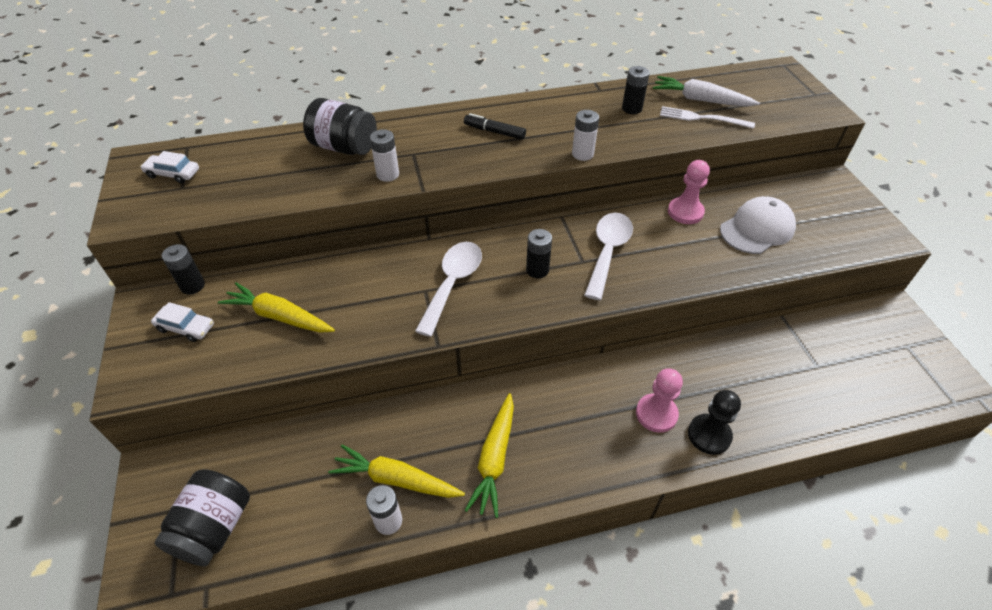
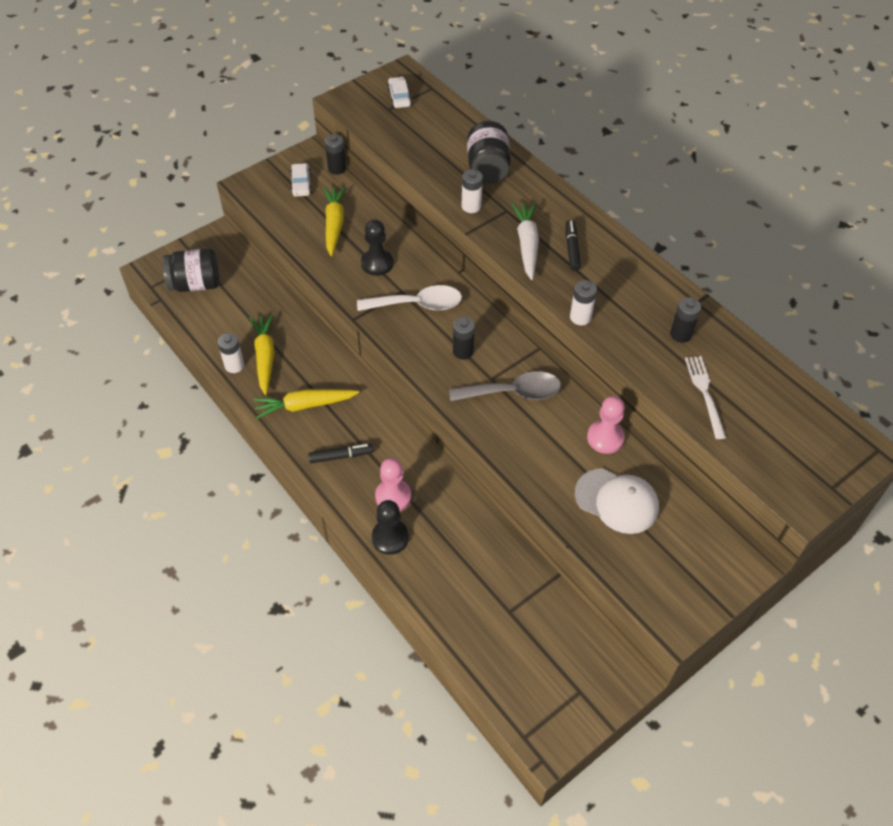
camera: 65 degrees right, 5 degrees up
(370, 298) = (377, 263): none -> black pawn
(584, 446) = (340, 456): none -> black marker
(607, 252) = (513, 392): white spoon -> grey spoon
(700, 100) = (739, 386): white carrot -> white carrot (527, 244)

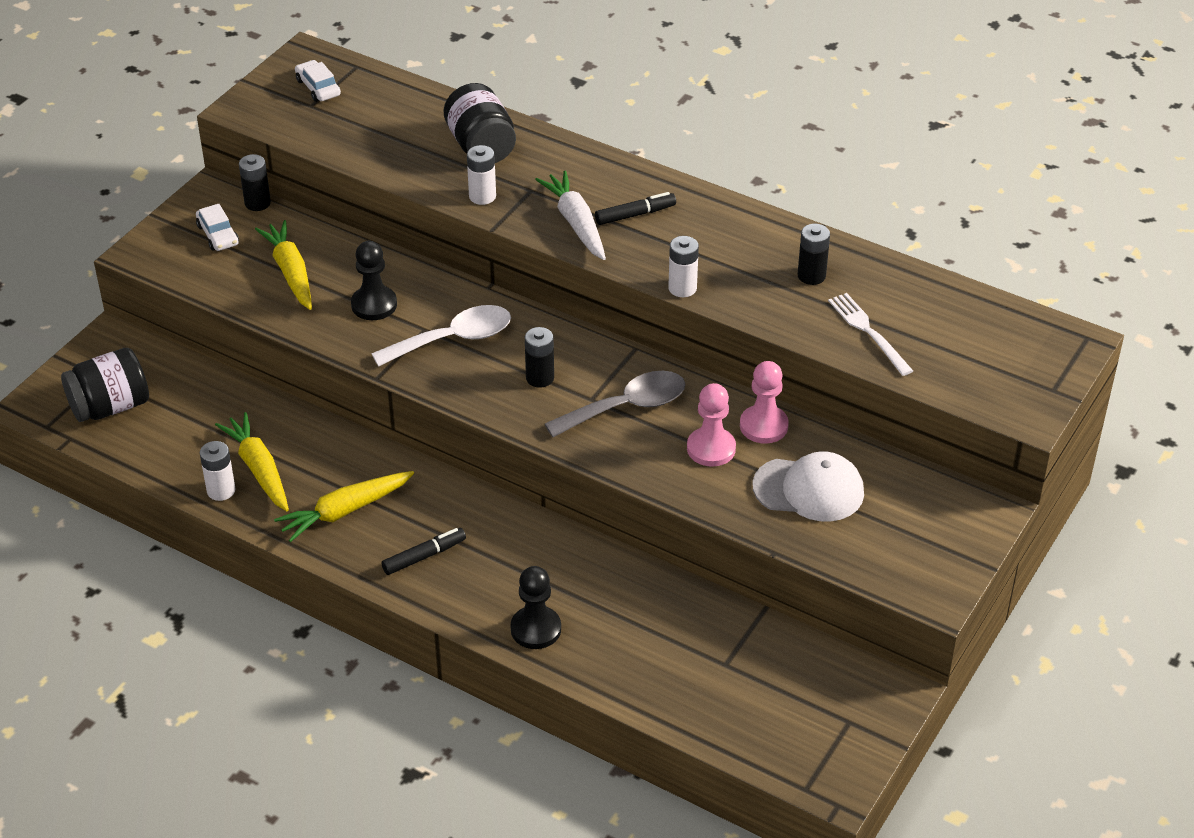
camera: 20 degrees left, 10 degrees down
(393, 496) = (516, 582): pink pawn -> pink pawn (711, 448)
(572, 249) = (635, 214): black marker -> black marker turned 90 degrees clockwise

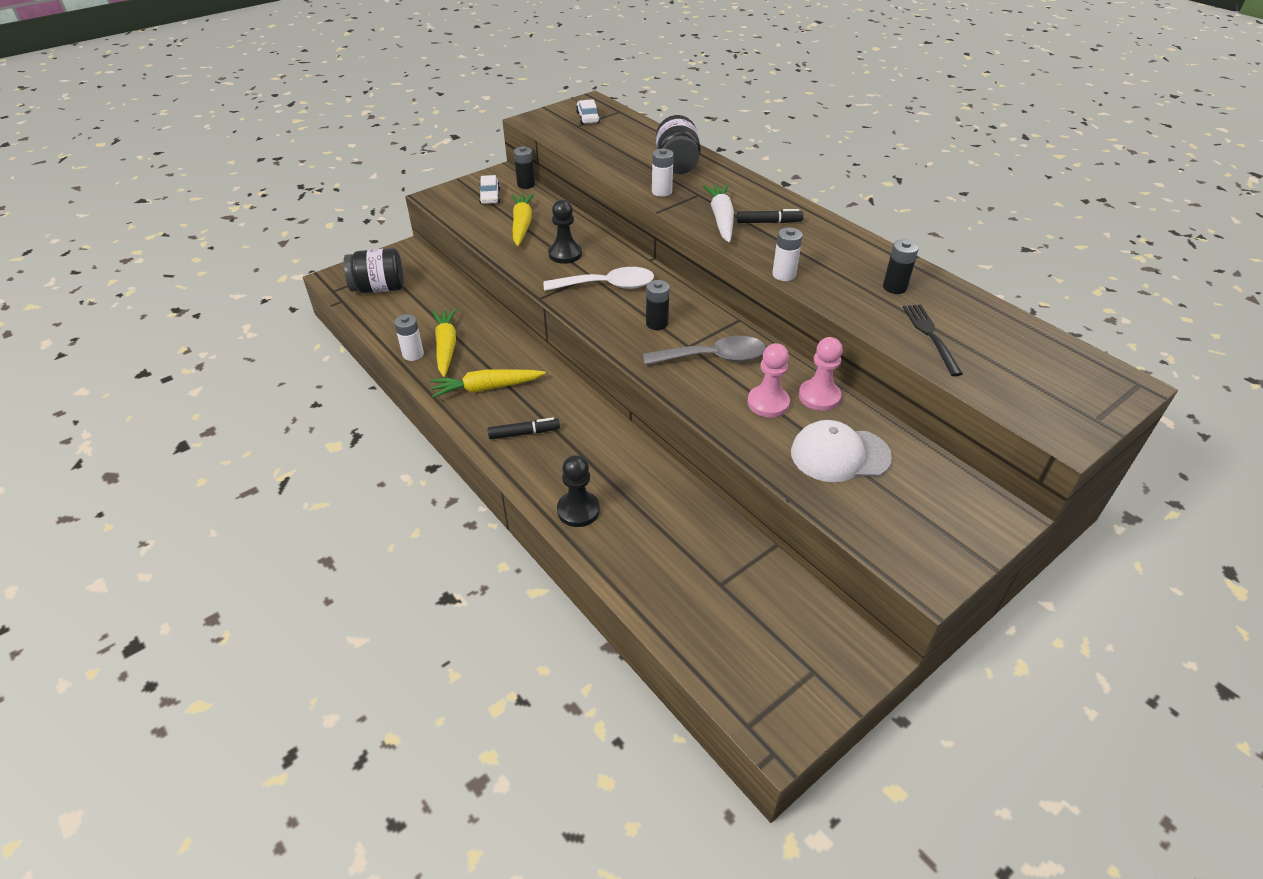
camera: 20 degrees right, 0 degrees up
(809, 489) = (839, 455): white cap -> white cap turned 150 degrees clockwise
(868, 331) = (930, 336): white fork -> black fork

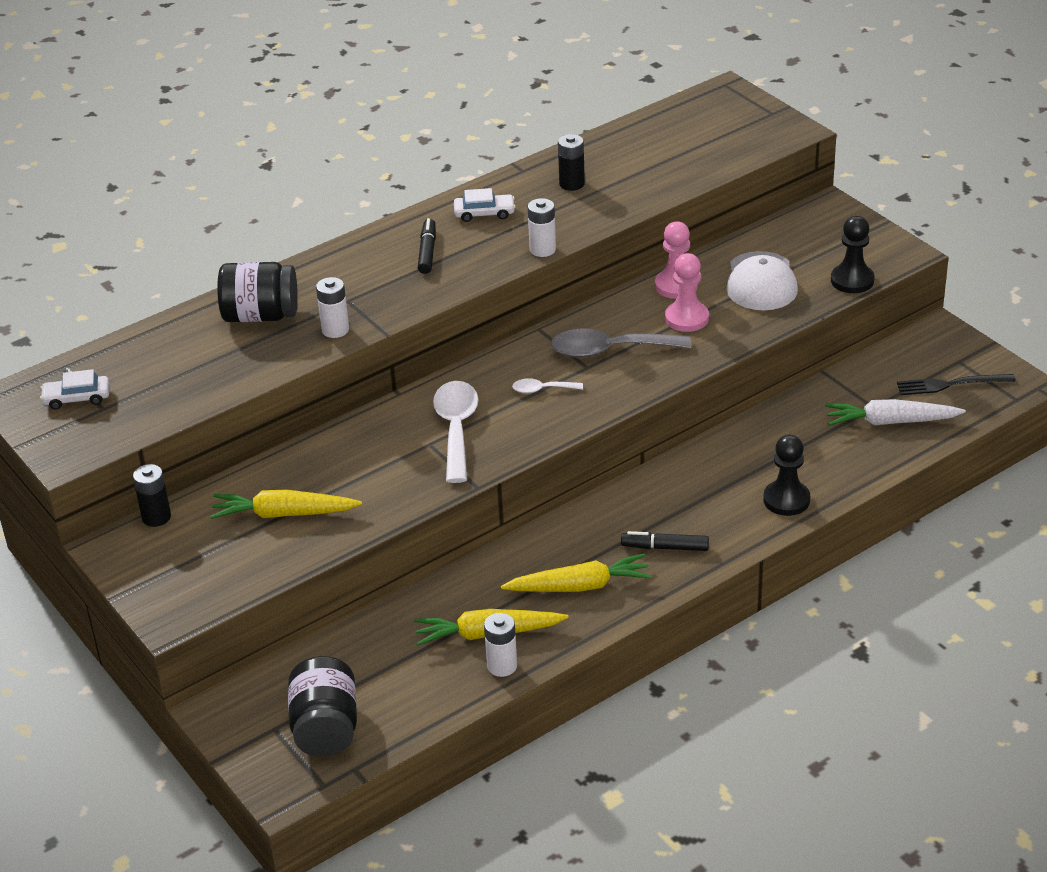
camera: 85 degrees left, 5 degrees down
(486, 388) = (579, 586): yellow carrot -> yellow carrot turned 90 degrees counterclockwise
(490, 196) = (185, 554): white car -> white car (484, 213)
(524, 433) = (665, 547): black marker -> black marker turned 75 degrees counterclockwise
(565, 254) = (373, 468): black pawn -> black pawn (852, 280)
(657, 323) = (542, 389): black battery -> white spoon
(713, 358) = (609, 350): grey spoon -> grey spoon turned 90 degrees counterclockwise
(721, 219) = (414, 286): white carrot -> white carrot (890, 422)
(930, 336) = (657, 174): black fork -> black fork (951, 384)

